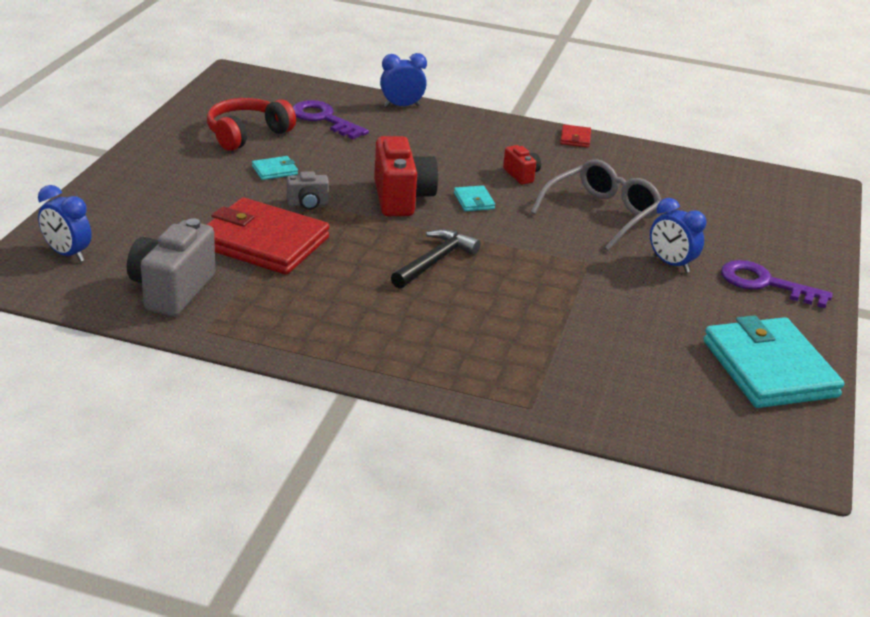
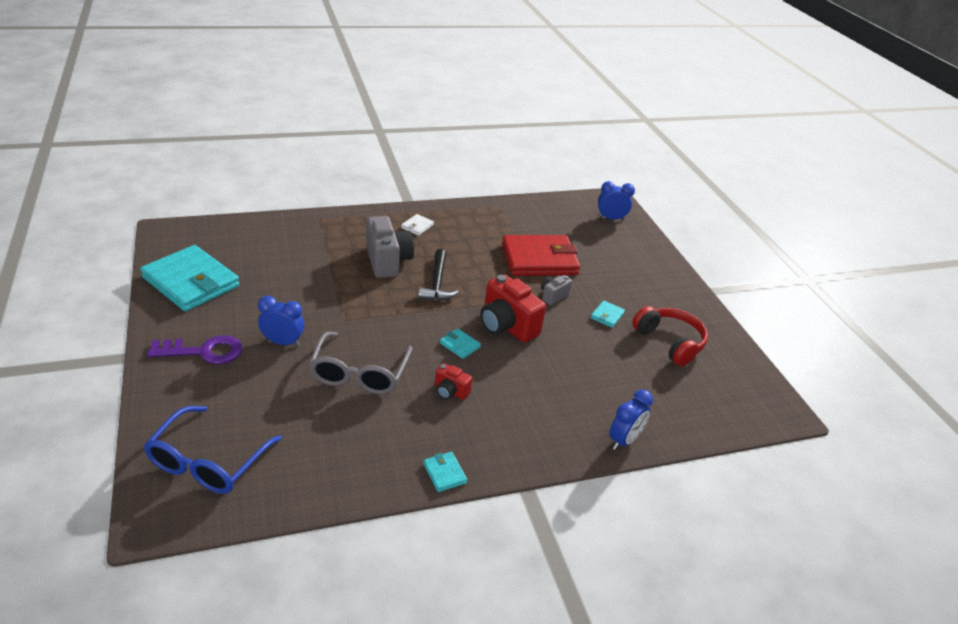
camera: 145 degrees right, 5 degrees up
(172, 290) = (540, 218): grey camera -> grey camera (387, 261)
(247, 134) = (669, 342): red headphones -> red headphones turned 45 degrees counterclockwise
(324, 119) = (651, 387): purple key -> none
(381, 341) = (417, 226): none -> white wallet
(575, 138) = (444, 473): red wallet -> turquoise wallet
(775, 204) = (208, 461): none -> blue glasses

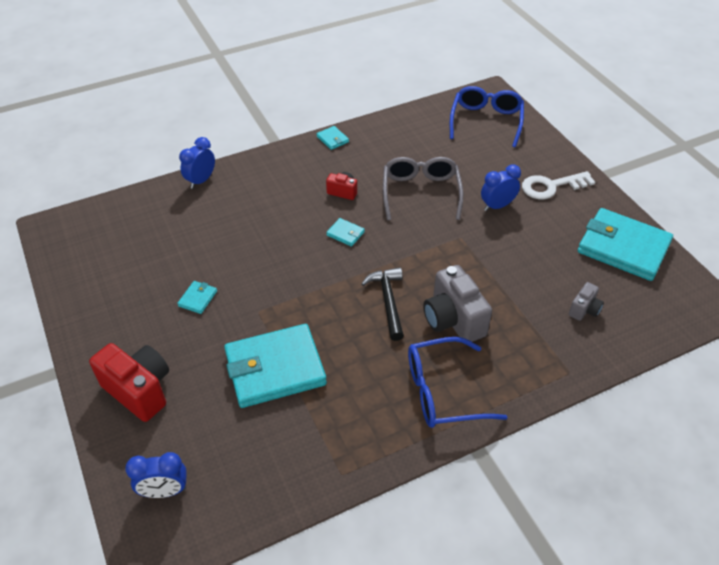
camera: 175 degrees right, 10 degrees up
(204, 351) = (551, 186): purple key -> white key
(283, 342) = (497, 206): blue clock -> blue clock turned 150 degrees clockwise
(417, 226) = (443, 391): white wallet -> blue glasses
(507, 326) = (304, 263): red camera -> red camera (139, 390)
(539, 259) = (275, 368): red wallet -> turquoise wallet
(553, 296) = (257, 312): grey camera -> grey camera (584, 310)
(669, 342) = (135, 279): red headphones -> none

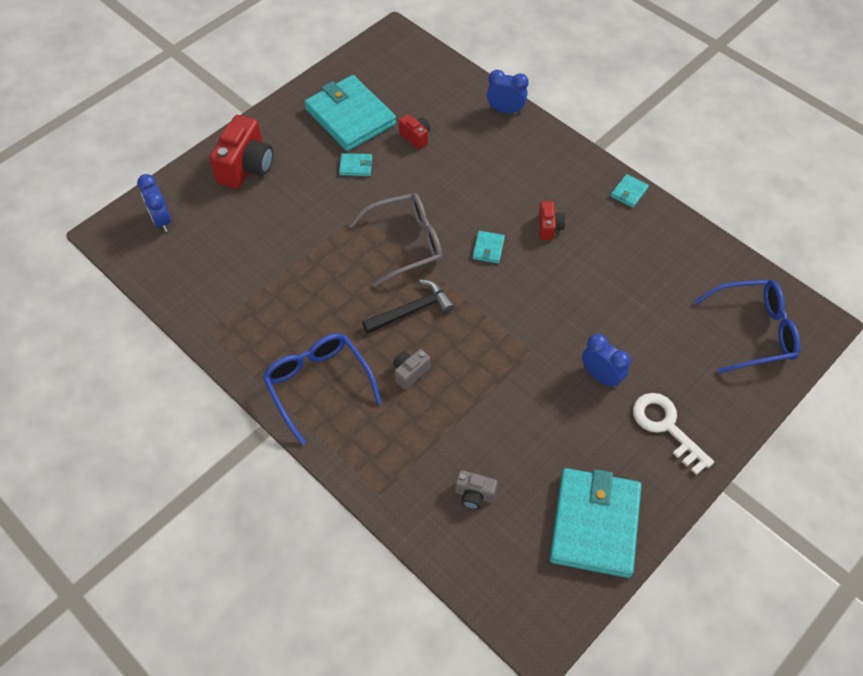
camera: 70 degrees right, 10 degrees up
(191, 246) = (415, 137): none -> red camera
(275, 368) = (299, 249): turquoise wallet -> turquoise wallet (350, 117)
(421, 193) = (584, 297): grey glasses -> grey glasses (405, 244)
(453, 320) = (410, 373): grey camera -> grey camera, size x0.51

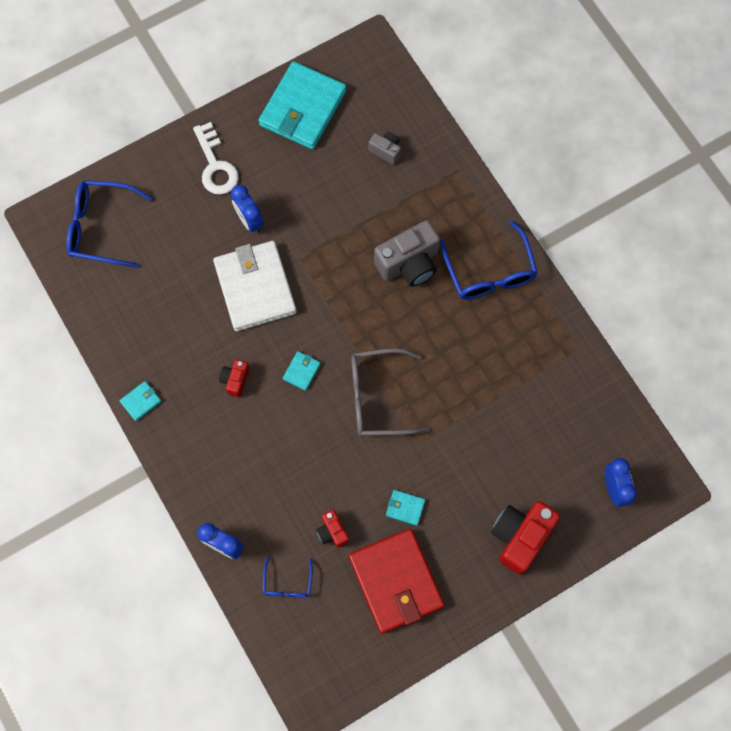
camera: 165 degrees left, 15 degrees up
(350, 117) = (395, 581): turquoise wallet -> red wallet
(410, 373) = (409, 263): grey camera -> grey camera, size x1.95
(412, 310) = (391, 323): black hammer -> none
(442, 98) = (287, 583): none -> blue glasses
(565, 311) = (255, 288): none -> white wallet

